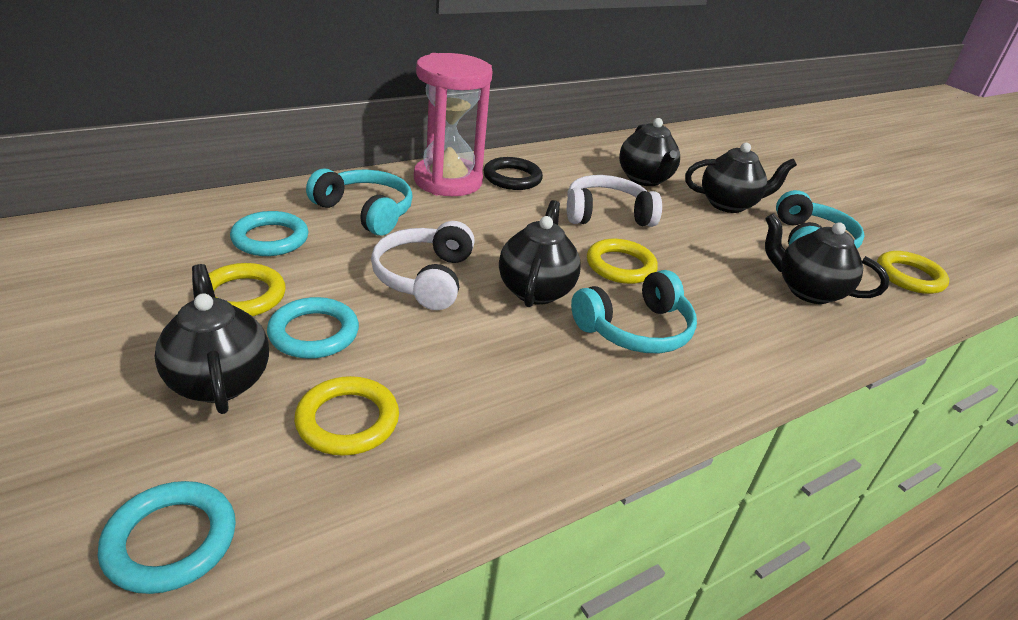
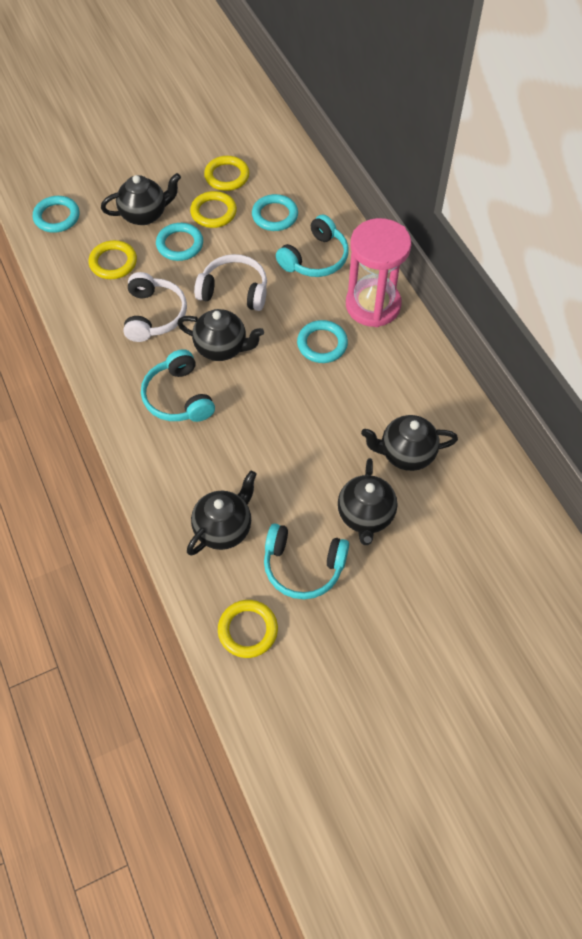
camera: 100 degrees right, 25 degrees up
(512, 178) = (387, 349): black ring -> none
(513, 215) = (322, 344): none -> turquoise ring
(606, 214) = (332, 409): white headphones -> white headphones (154, 315)
(620, 266) = (253, 403): yellow ring -> yellow ring (227, 176)

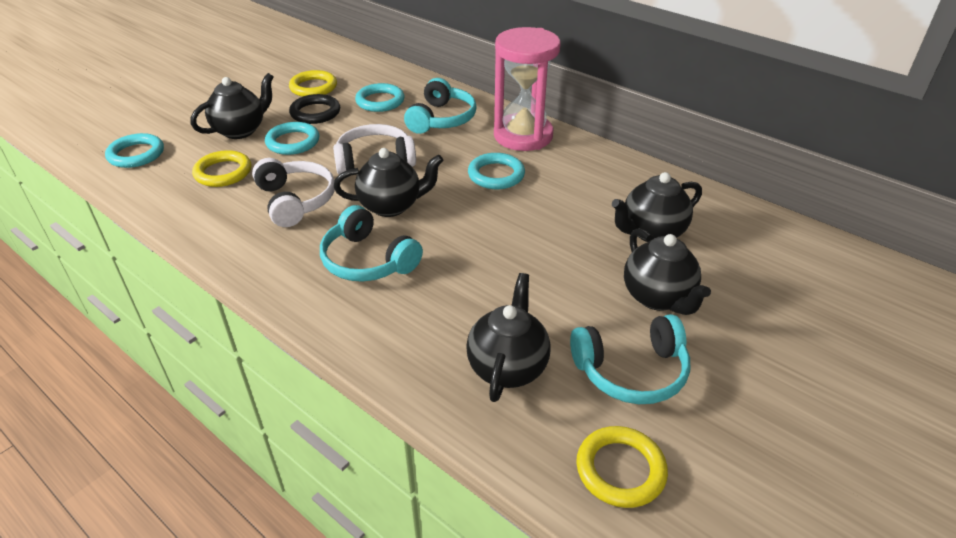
camera: 25 degrees left, 20 degrees down
(213, 212) = (315, 113): yellow ring -> black ring

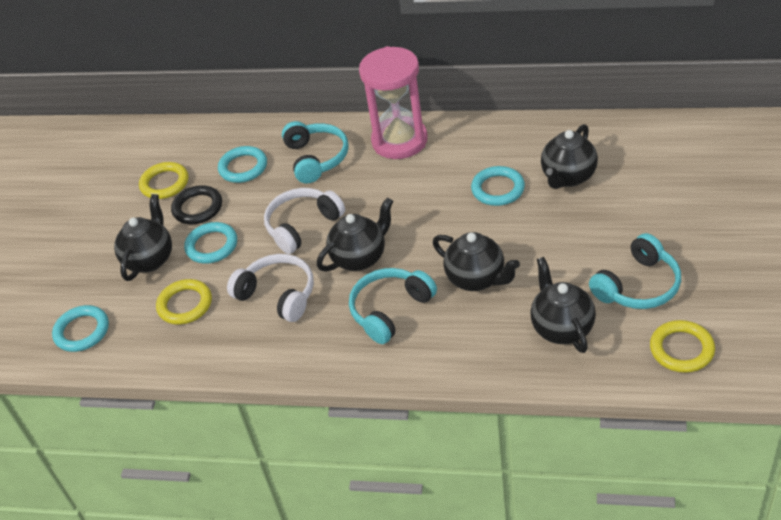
camera: 25 degrees left, 5 degrees up
(367, 260) = (390, 310): turquoise headphones -> turquoise headphones turned 120 degrees clockwise
(496, 175) = (413, 188): turquoise ring -> turquoise ring (498, 189)
(658, 298) = (613, 225): black teapot -> black teapot (476, 279)

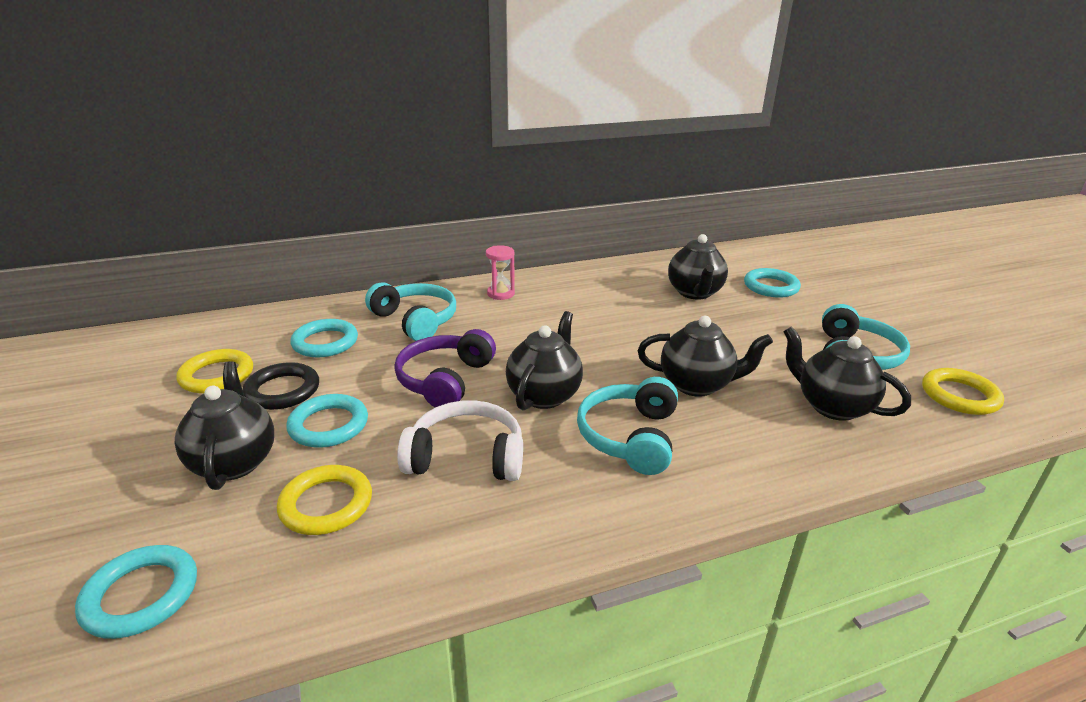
camera: 35 degrees left, 15 degrees down
(302, 225) = (445, 380): white headphones -> purple headphones
(399, 141) = (501, 294): pink hourglass -> pink hourglass, size x0.44
(498, 189) = (638, 311): turquoise ring -> turquoise ring (771, 287)

